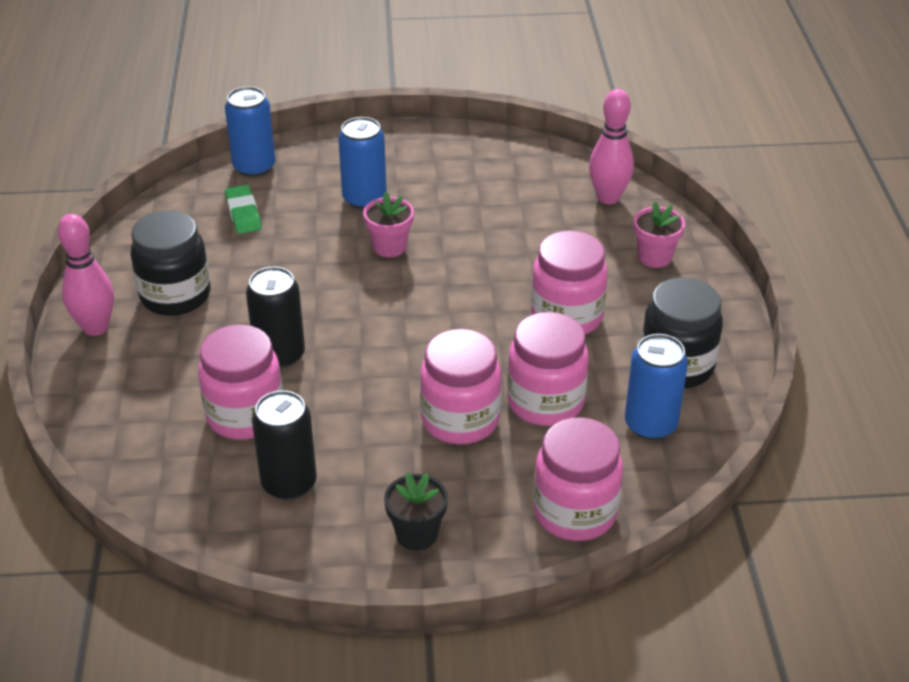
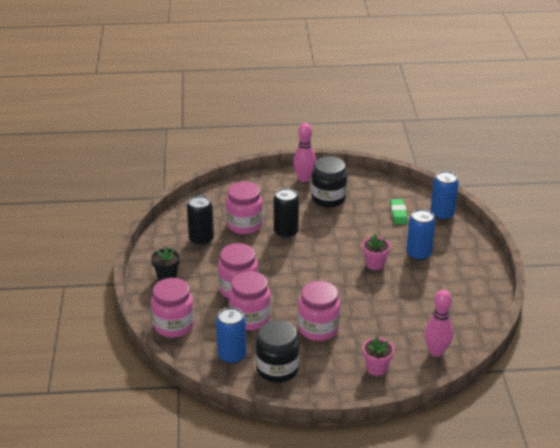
camera: 90 degrees right, 5 degrees down
(243, 213) = (398, 214): green eraser -> green eraser turned 75 degrees counterclockwise

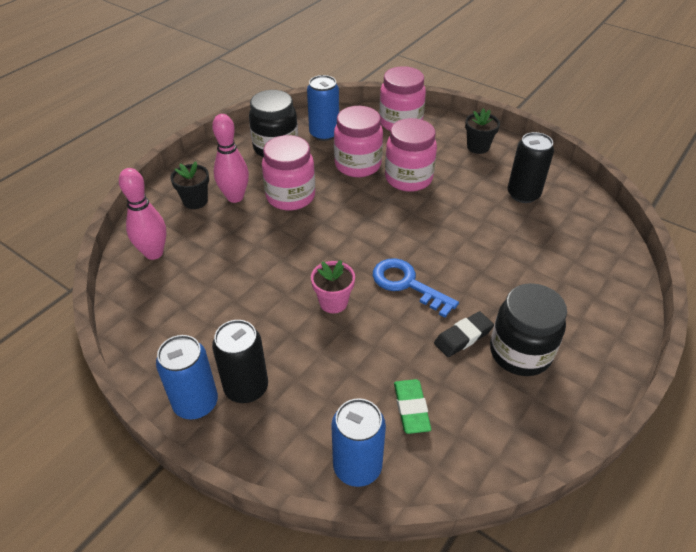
camera: 130 degrees right, 10 degrees up
(244, 225) = (524, 239): pink jar -> none
(286, 232) = (476, 264): black can -> black can (246, 387)
(304, 179) = (597, 359): pink bowling pin -> pink bowling pin (235, 197)
(330, 247) = (407, 284): none -> blue key
(341, 216) = (463, 337): none -> black eraser
(376, 368) = (195, 201): pink flower pot -> black flower pot
(398, 214) = (411, 408): green eraser -> green eraser turned 45 degrees clockwise
(418, 254) = (304, 360): blue can -> blue can (196, 403)

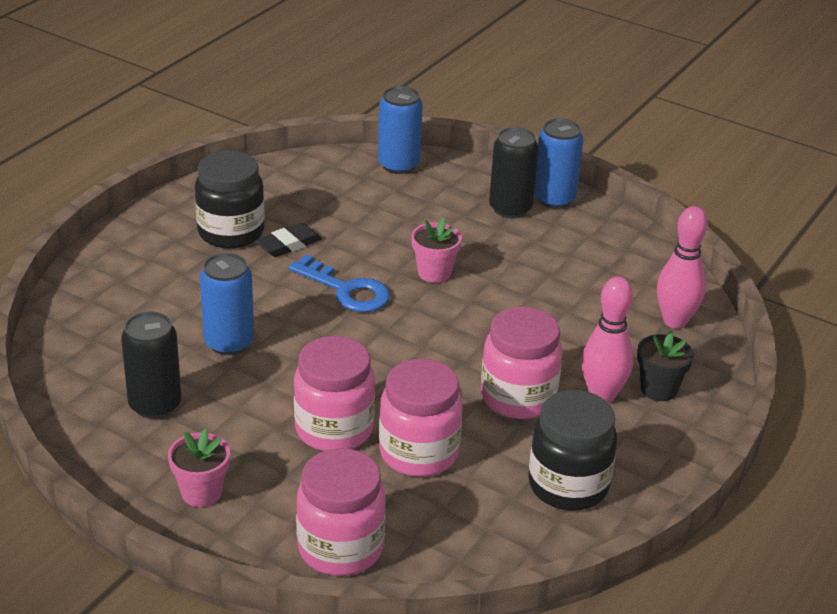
camera: 175 degrees right, 10 degrees down
(324, 134) = (487, 518): blue can -> blue can (229, 343)
(411, 408) = (350, 196): green eraser -> none
(478, 147) = (201, 492): black flower pot -> pink flower pot

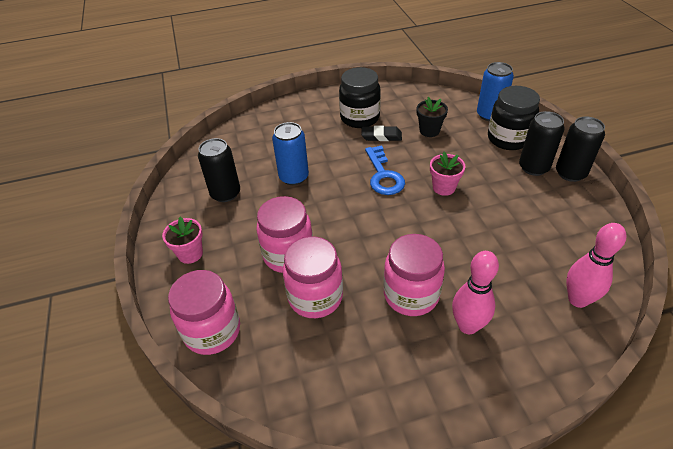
camera: 45 degrees right, 10 degrees up
(554, 199) = (570, 173): blue can -> black can
(568, 486) = (378, 378): black jar -> black jar (508, 139)
(658, 389) = (514, 345): black flower pot -> black flower pot (429, 131)

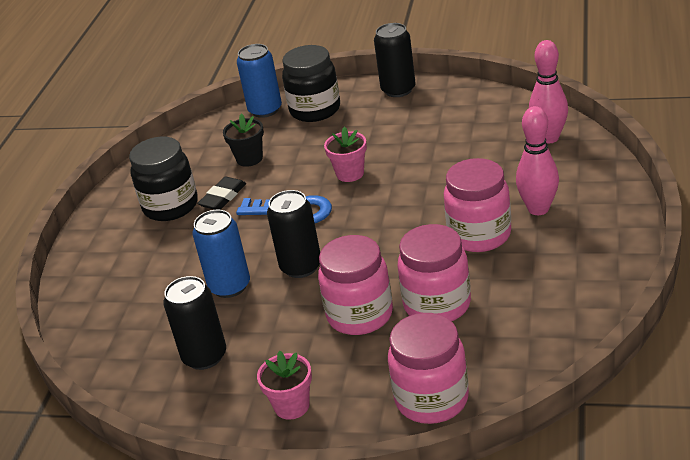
camera: 60 degrees left, 10 degrees down
(533, 167) = (371, 108): black can -> black can (301, 267)

